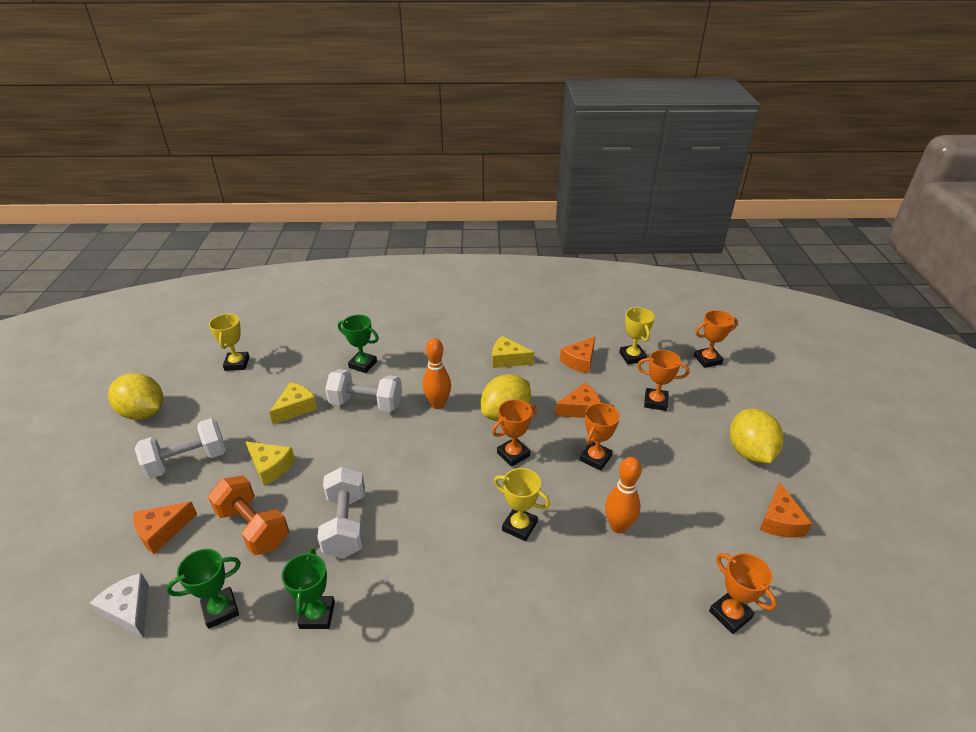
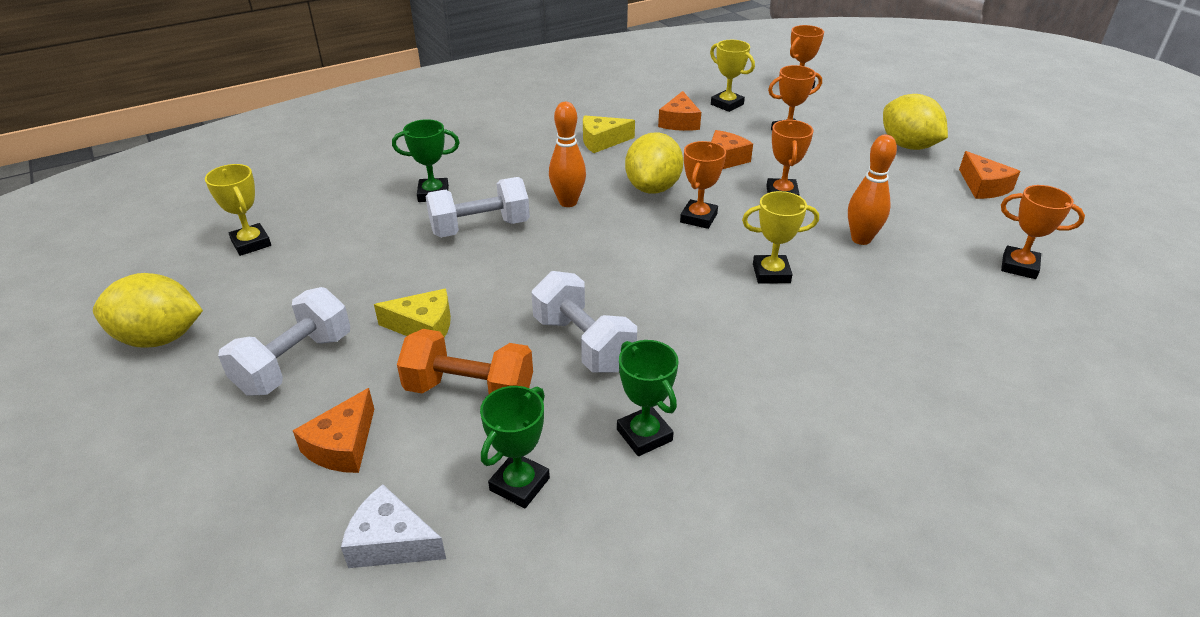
camera: 30 degrees left, 0 degrees up
(295, 408) = (391, 260): yellow cheese -> none

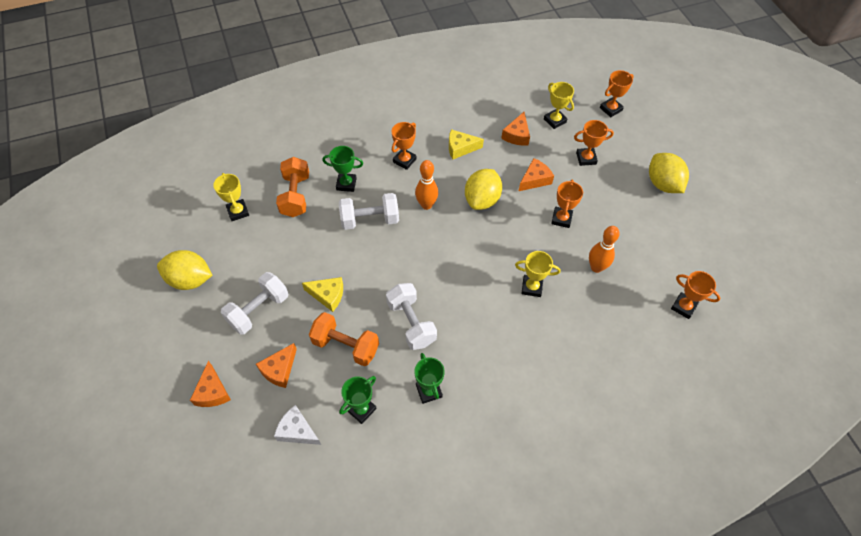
camera: 10 degrees right, 20 degrees up
(350, 215) = (295, 196): none -> orange dumbbell
(698, 218) = (502, 232): orange trophy -> orange trophy (404, 160)
(983, 186) = (695, 232): orange cheese -> orange cheese (212, 391)

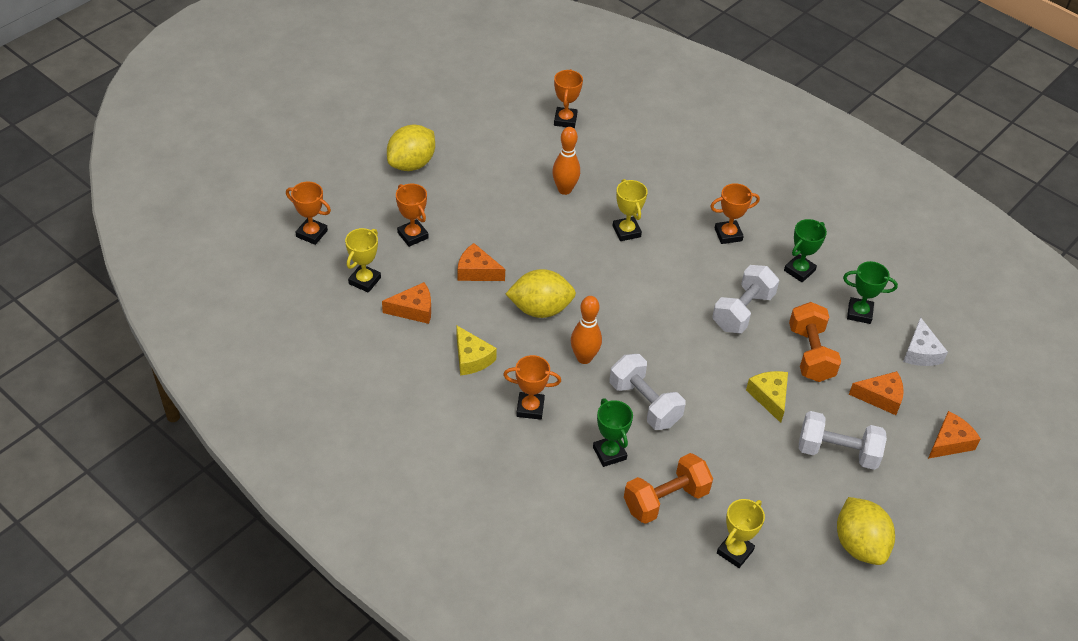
camera: 120 degrees left, 10 degrees down
(561, 219) = (519, 233): orange trophy -> orange trophy (728, 234)

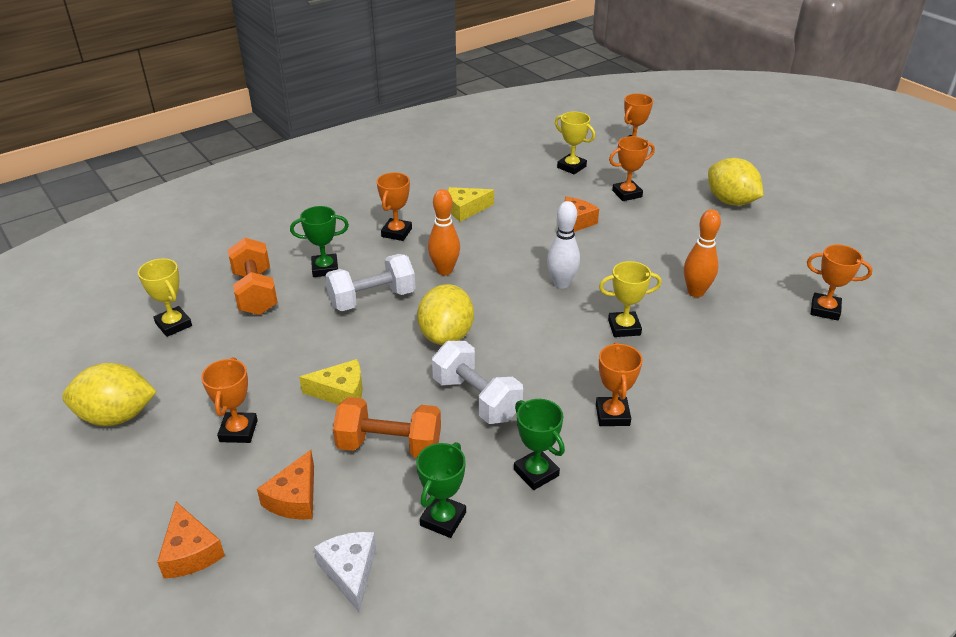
camera: 105 degrees right, 10 degrees down
(413, 310) = (531, 187): orange cheese -> none
(540, 309) = (516, 253): yellow lemon -> yellow lemon (446, 335)
(578, 273) = (561, 283): none -> white bowling pin
(837, 452) = (238, 431): white dumbbell -> orange trophy
(920, 352) = (350, 572): white cheese -> white cheese turned 60 degrees clockwise

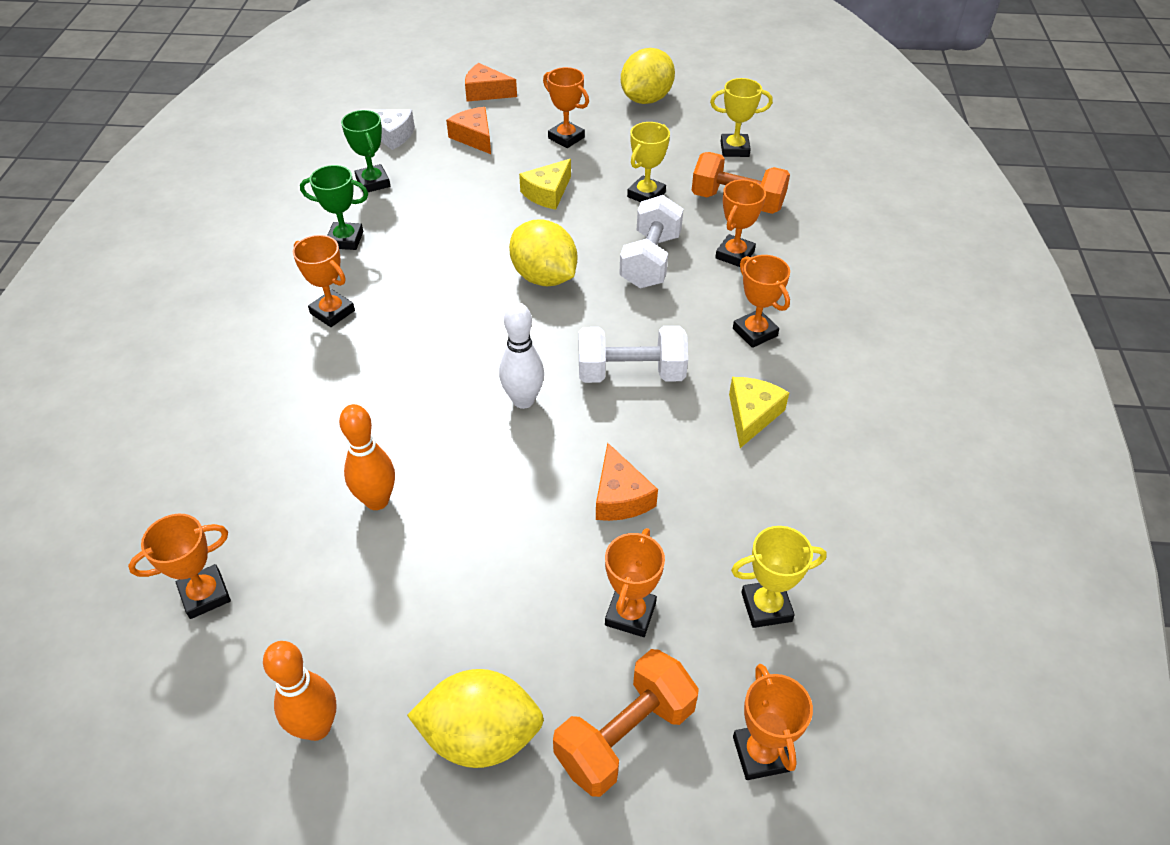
camera: 130 degrees right, 10 degrees up
(325, 269) = (734, 255): green trophy -> orange trophy
(389, 445) = (463, 190): orange dumbbell -> orange dumbbell (625, 736)
(444, 270) = (644, 329): orange bowling pin -> orange bowling pin (317, 727)
(476, 399) = (450, 252): white dumbbell -> white dumbbell (631, 373)
(624, 327) = (406, 397): yellow trophy -> yellow trophy (646, 195)

